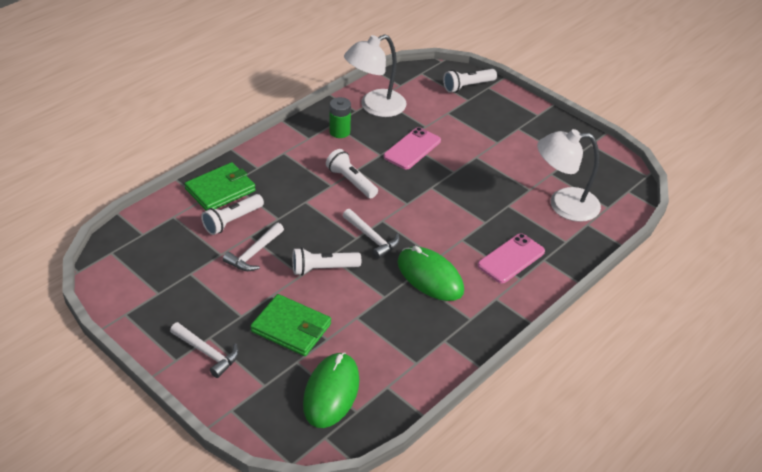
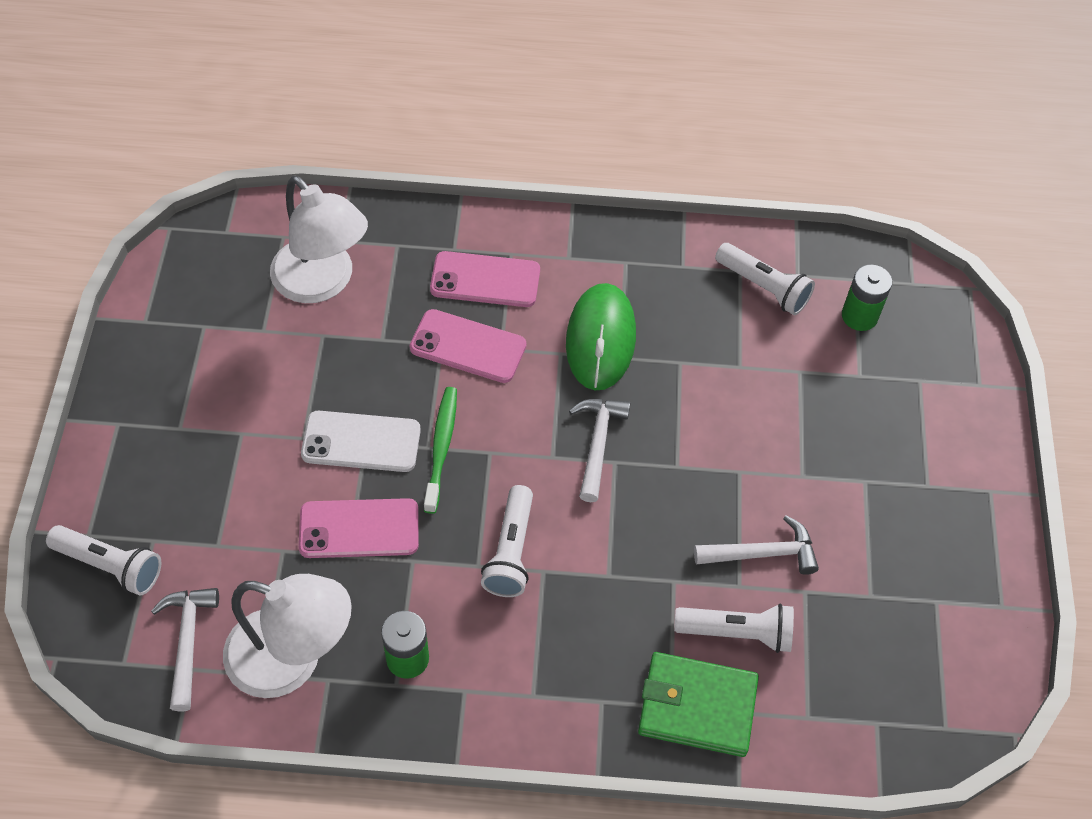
camera: 130 degrees left, 15 degrees up
(207, 353) = (947, 468): white hammer -> white hammer (187, 641)
(291, 328) = (824, 416): green wallet -> none
(323, 269) = (705, 456): white flashlight -> white flashlight (763, 287)
(331, 392) = (859, 316): green mouse -> green battery
(426, 191) = (441, 447): none -> green toothbrush
(455, 170) = (361, 442): none -> white phone
(474, 229) = (468, 346): none -> pink phone

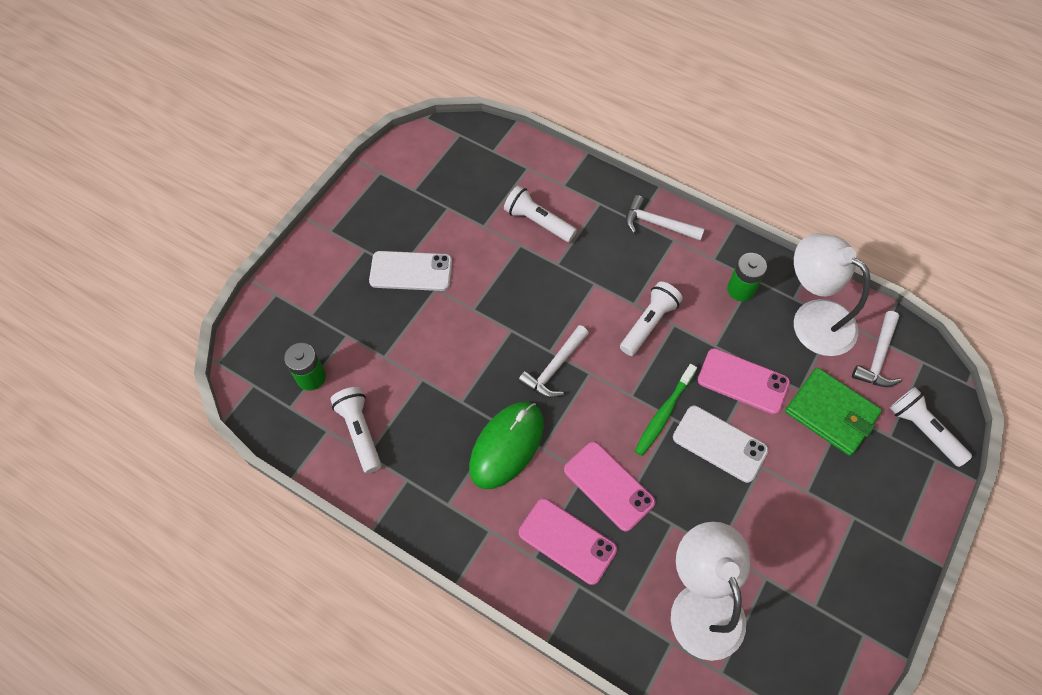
camera: 150 degrees left, 5 degrees up
(697, 707) = (584, 197): green wallet -> green wallet (831, 413)
(762, 553) = (493, 256): white hammer -> white hammer (657, 224)
(848, 484) = (411, 271): none -> white phone

